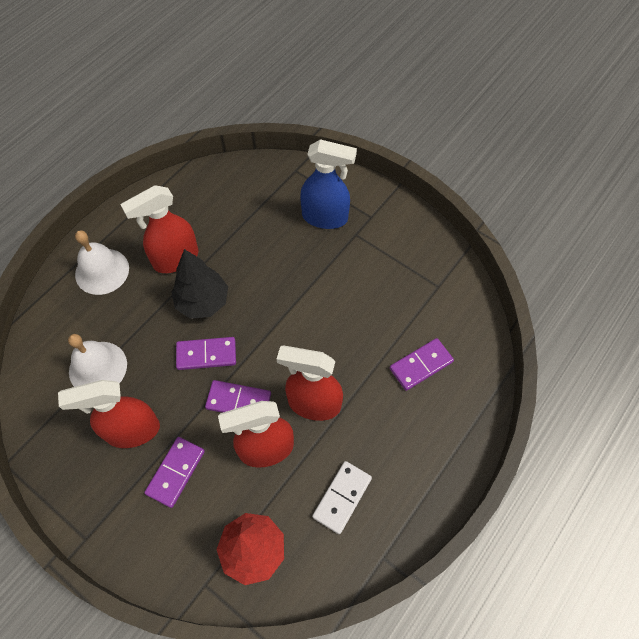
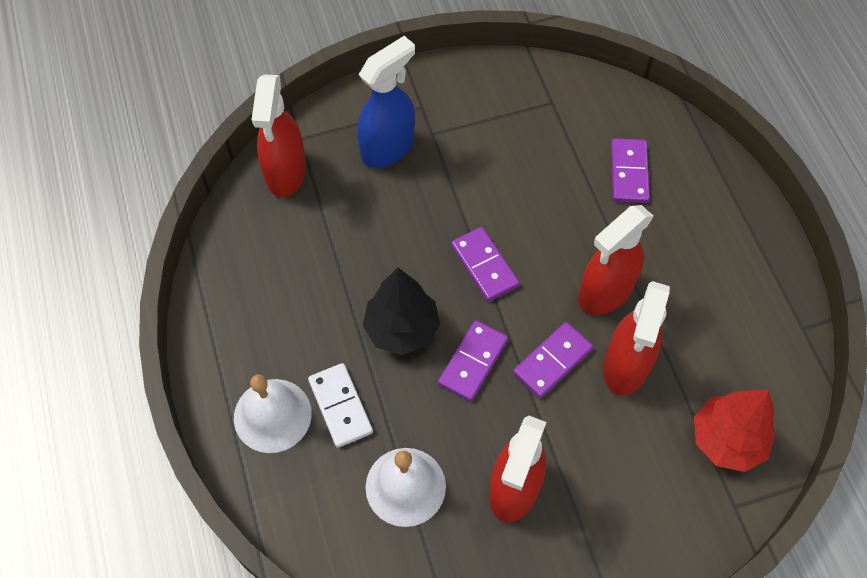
camera: 55 degrees left, 0 degrees up
(175, 259) = (321, 326): red spray bottle -> red spray bottle (286, 173)
(175, 472) = (593, 469): purple domino -> purple domino (484, 266)
(342, 497) = (722, 327): white domino -> white domino (340, 406)

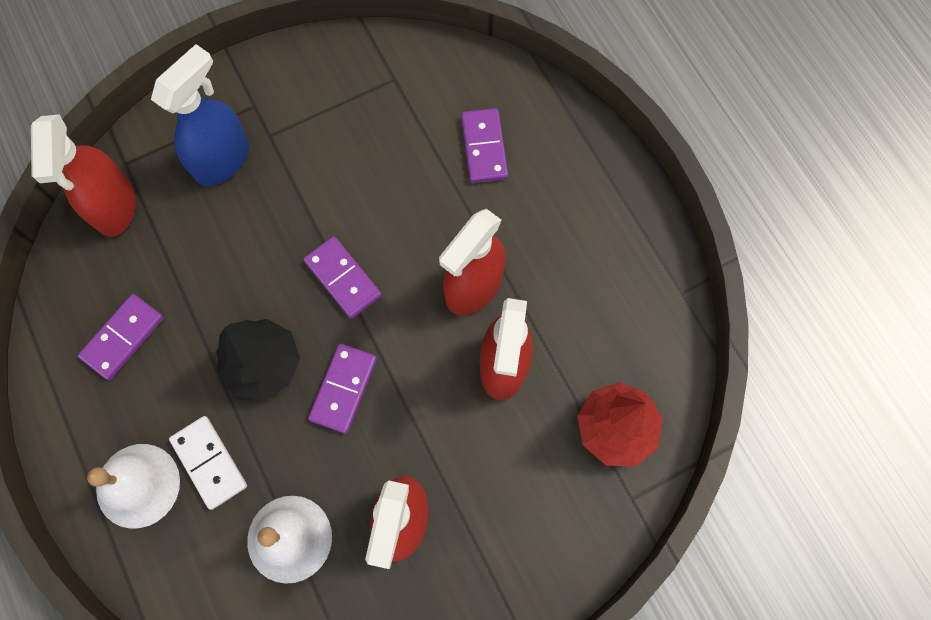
camera: 10 degrees left, 10 degrees up
(552, 361) = (427, 373): purple domino -> purple domino (123, 338)

